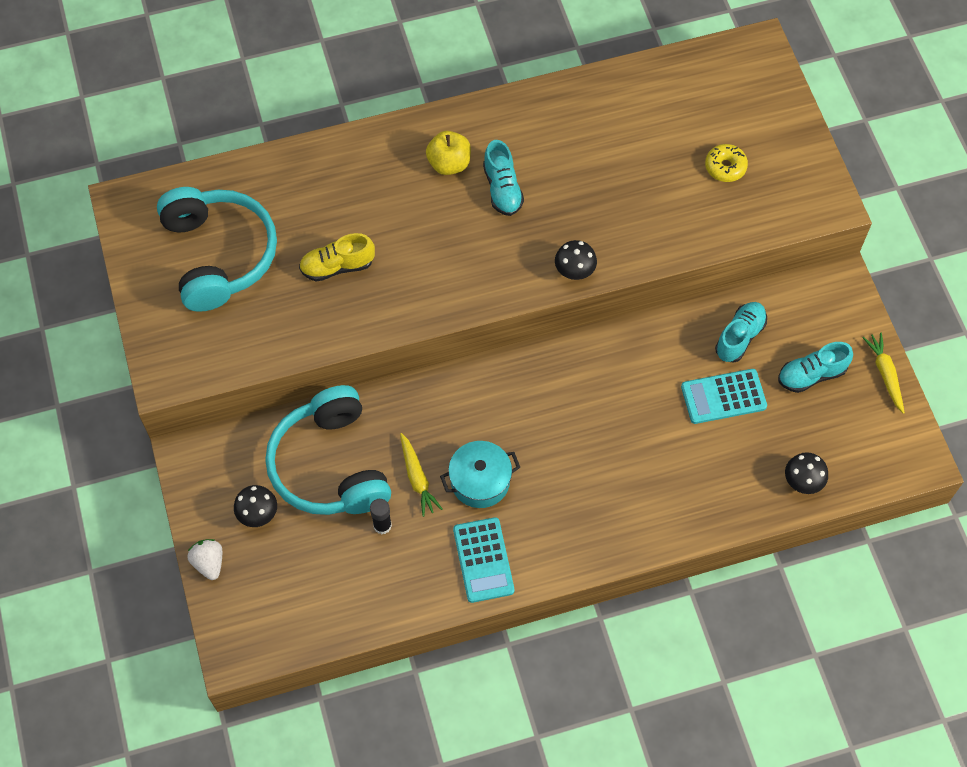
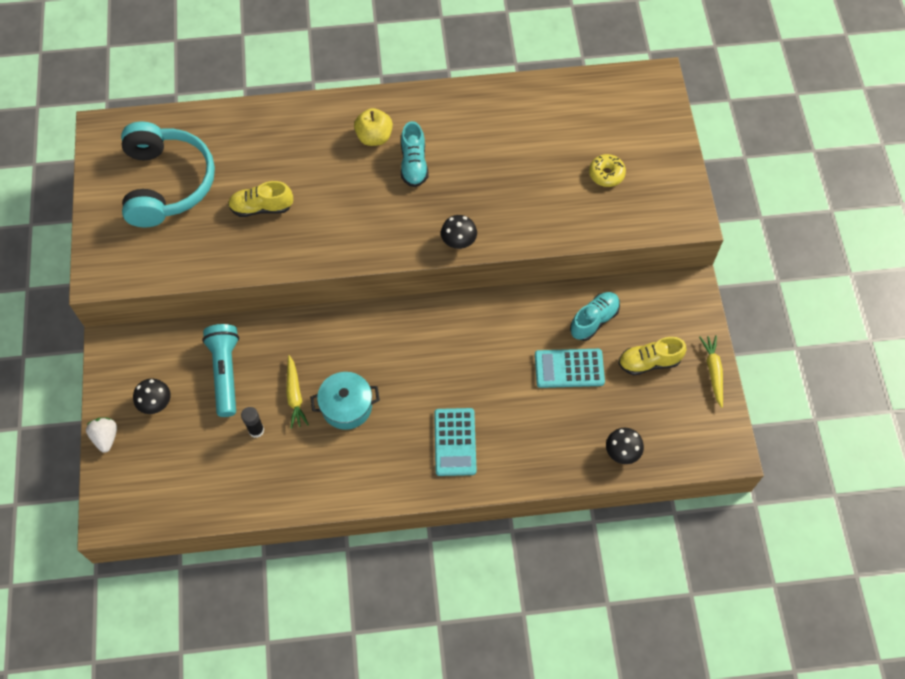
camera: 10 degrees right, 0 degrees up
(330, 465) = (225, 373): turquoise headphones -> turquoise flashlight
(483, 560) = (334, 474): turquoise calculator -> turquoise calculator (455, 442)
(811, 375) = (649, 362): turquoise shoe -> yellow shoe

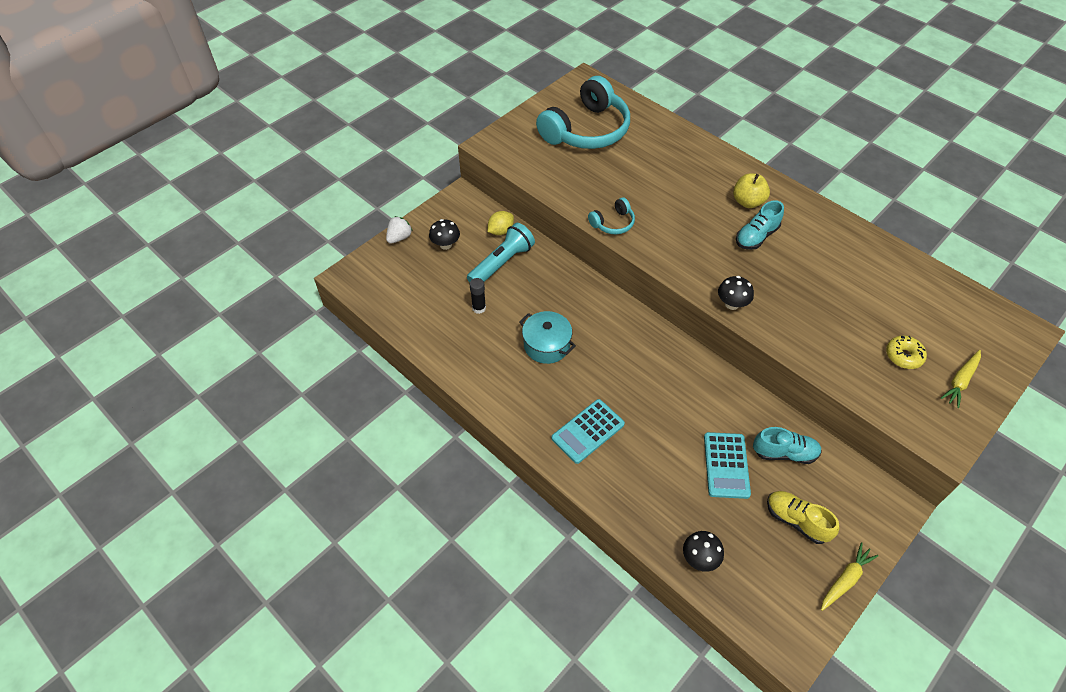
camera: 50 degrees right, 10 degrees down
(187, 344) = (500, 231): none -> yellow lemon
(261, 207) = (625, 183): yellow shoe -> none
(295, 255) = (613, 223): none -> turquoise headphones
(295, 395) = (524, 310): yellow carrot -> yellow carrot (960, 381)
(569, 368) = (726, 465): turquoise calculator -> turquoise calculator turned 135 degrees counterclockwise

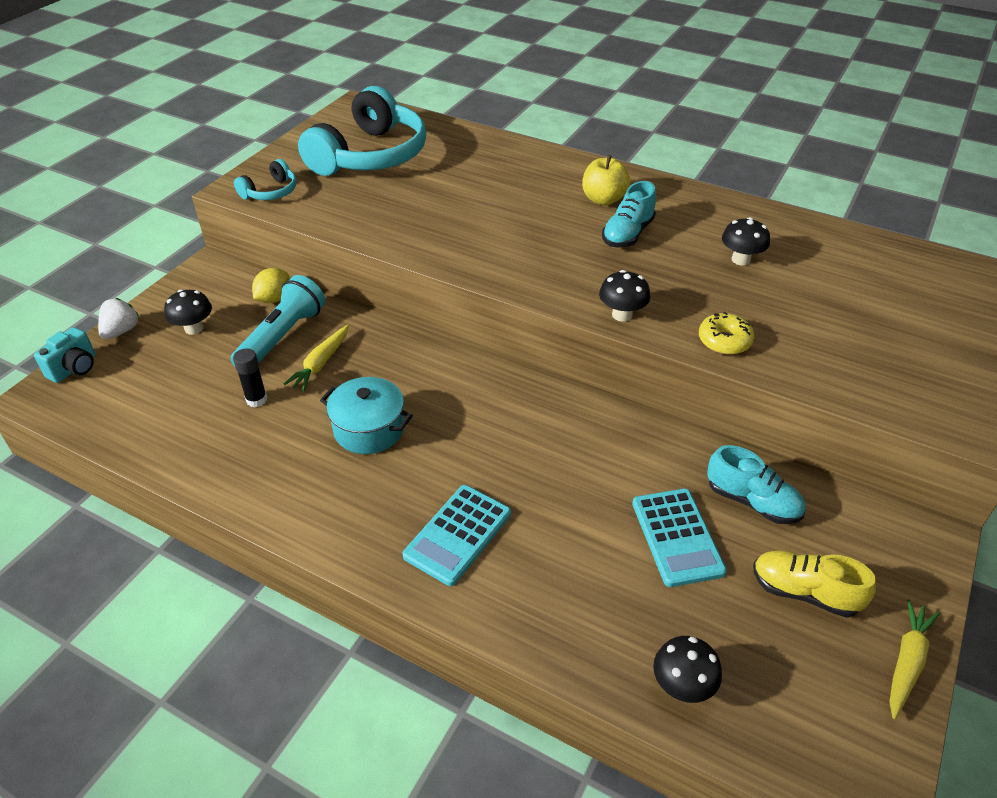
camera: 15 degrees left, 10 degrees down
(368, 261) = (74, 368): none -> turquoise camera
(613, 223) = (431, 249): turquoise headphones -> turquoise headphones (270, 192)
(784, 453) = (752, 502): turquoise shoe -> turquoise shoe turned 45 degrees clockwise
(832, 275) = (741, 259): none -> black mushroom
(903, 356) = (869, 334): yellow donut -> yellow donut (724, 341)
(960, 381) = (953, 350): yellow carrot -> yellow carrot (321, 363)

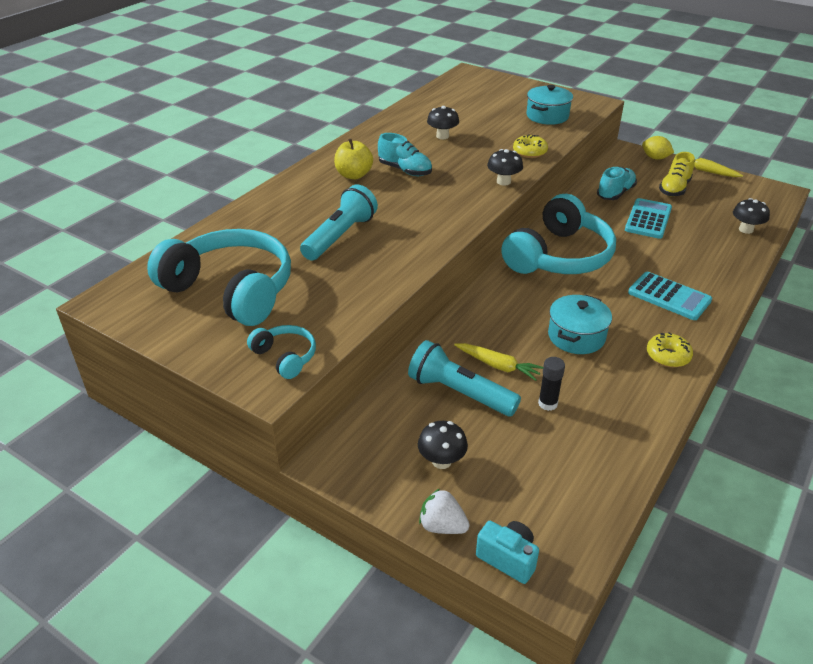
camera: 85 degrees left, 5 degrees down
(274, 299) = (397, 403): yellow lemon -> yellow lemon (655, 158)
(326, 514) = (668, 356): none -> yellow donut
(466, 202) = (340, 236): none -> turquoise flashlight
(545, 422) = (559, 256): none -> turquoise headphones
(677, 537) = (648, 219): turquoise calculator -> turquoise calculator turned 60 degrees counterclockwise
(872, 364) = (547, 116): none -> turquoise pot

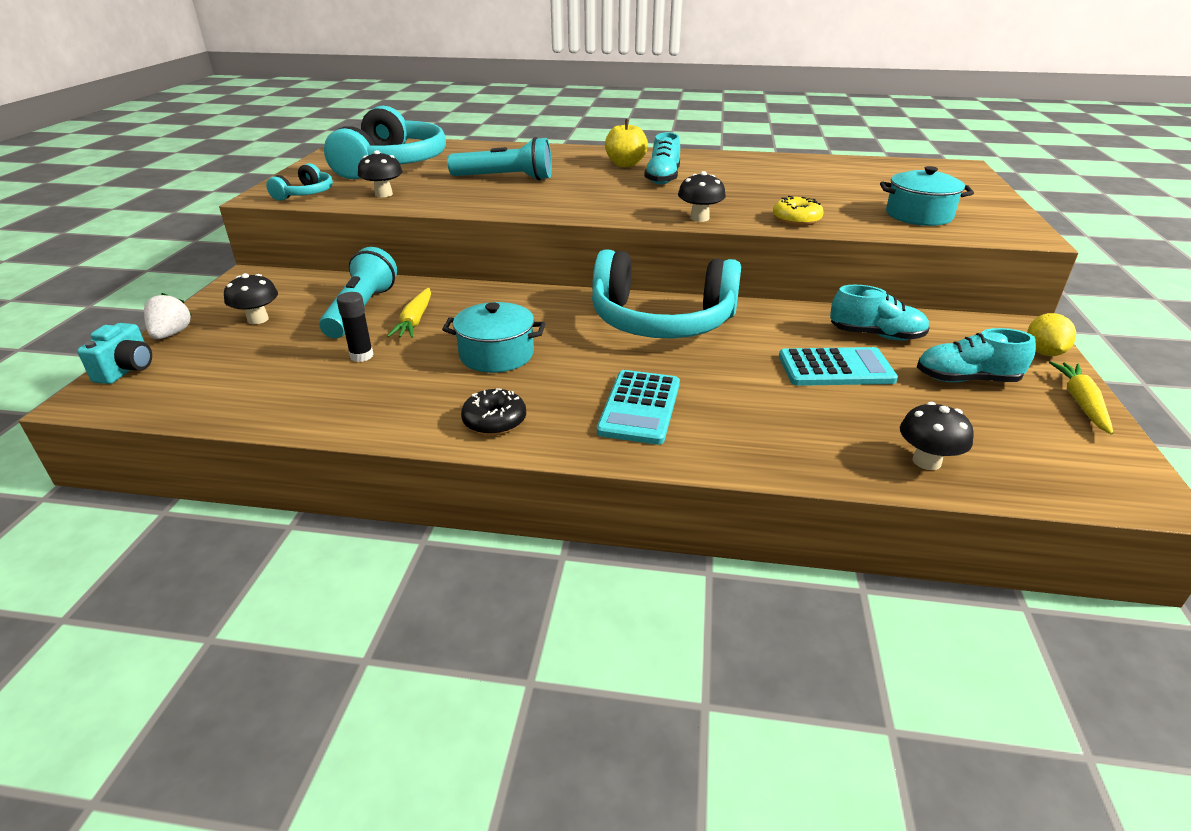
camera: 65 degrees right, 5 degrees down
(442, 136) = (766, 180): black mushroom -> black mushroom (383, 194)
(668, 356) = (494, 421): yellow donut -> black donut
(674, 189) = (966, 380): yellow shoe -> turquoise shoe

